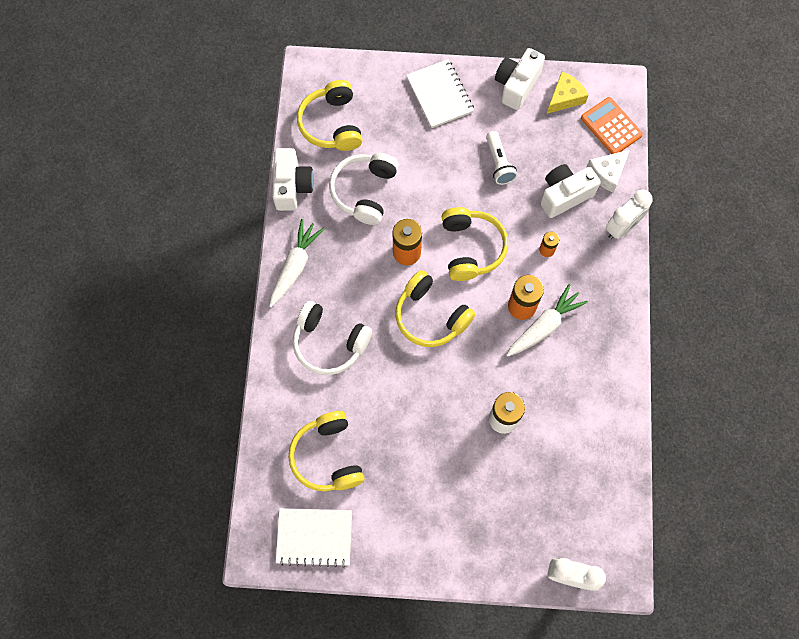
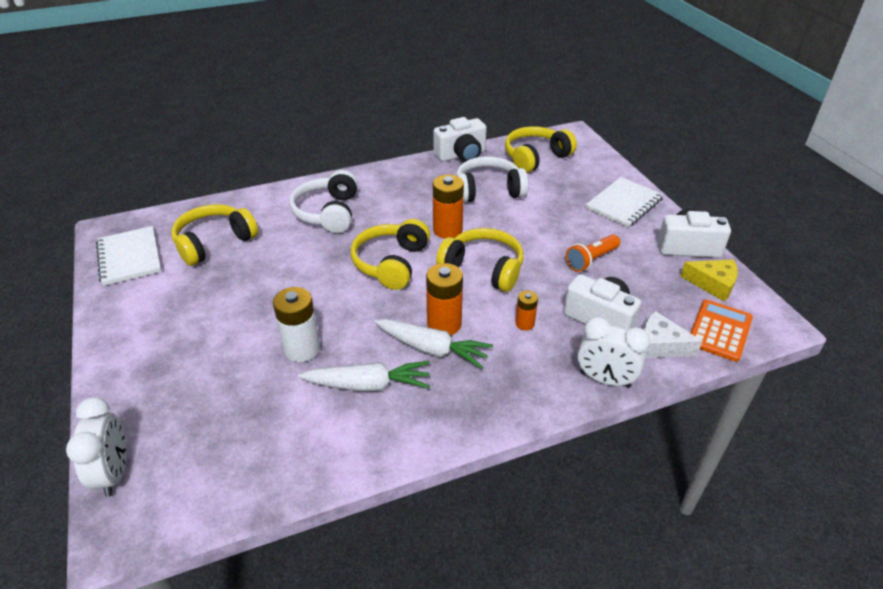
camera: 65 degrees right, 30 degrees down
(295, 266) = (390, 176): white carrot -> white carrot (368, 385)
(471, 248) = (483, 268): yellow headphones -> yellow headphones turned 120 degrees counterclockwise
(499, 163) = (591, 260): white flashlight -> orange flashlight

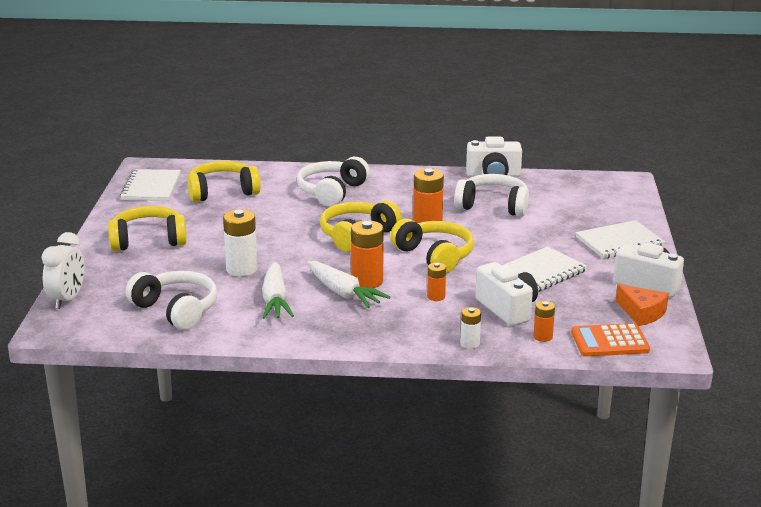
camera: 25 degrees right, 15 degrees down
(264, 441) = (176, 310): none -> white headphones
(368, 385) = (275, 300): white carrot -> white carrot turned 60 degrees clockwise
(535, 157) = (566, 191): yellow headphones -> yellow headphones (148, 240)
(591, 260) = (541, 272): orange flashlight -> white notebook
(605, 379) = (470, 343): white clock -> white battery
(660, 345) = (543, 337): white cheese -> orange battery
(713, 284) = (642, 313): yellow cheese -> orange cheese
(719, 331) = (609, 341): orange calculator -> orange calculator turned 150 degrees counterclockwise

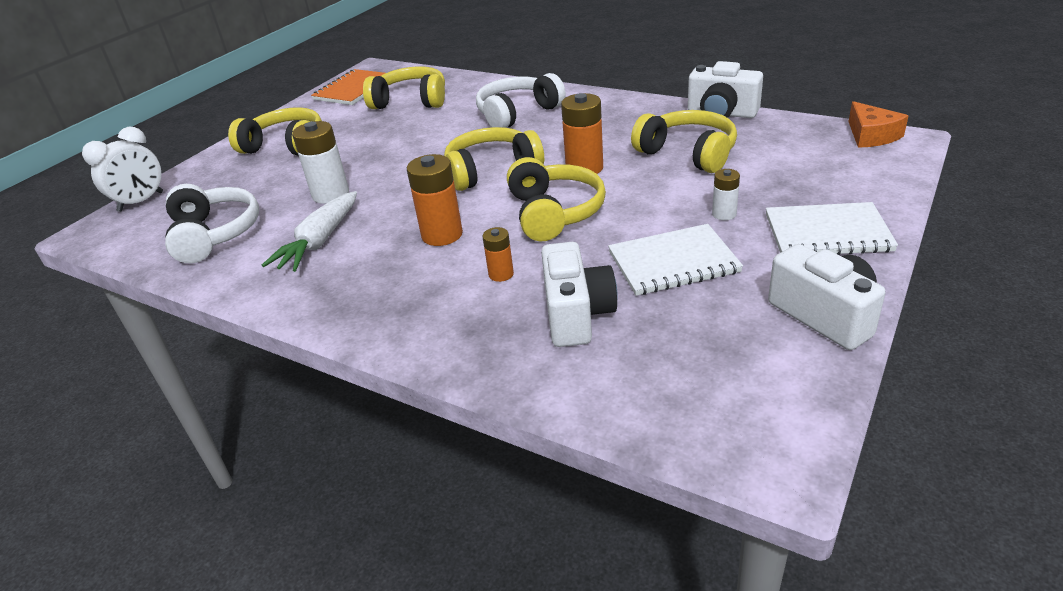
camera: 30 degrees right, 10 degrees up
(151, 187) = (354, 89): white notebook -> orange notebook
(343, 293) = (400, 246): white carrot -> none
(470, 343) = (475, 363): white battery -> white battery (724, 214)
(493, 206) = (688, 153): white headphones -> yellow headphones
(543, 337) = (586, 377): orange battery -> none
(609, 341) = (683, 415): orange calculator -> none
(642, 313) = (778, 369): orange cheese -> orange cheese (871, 136)

